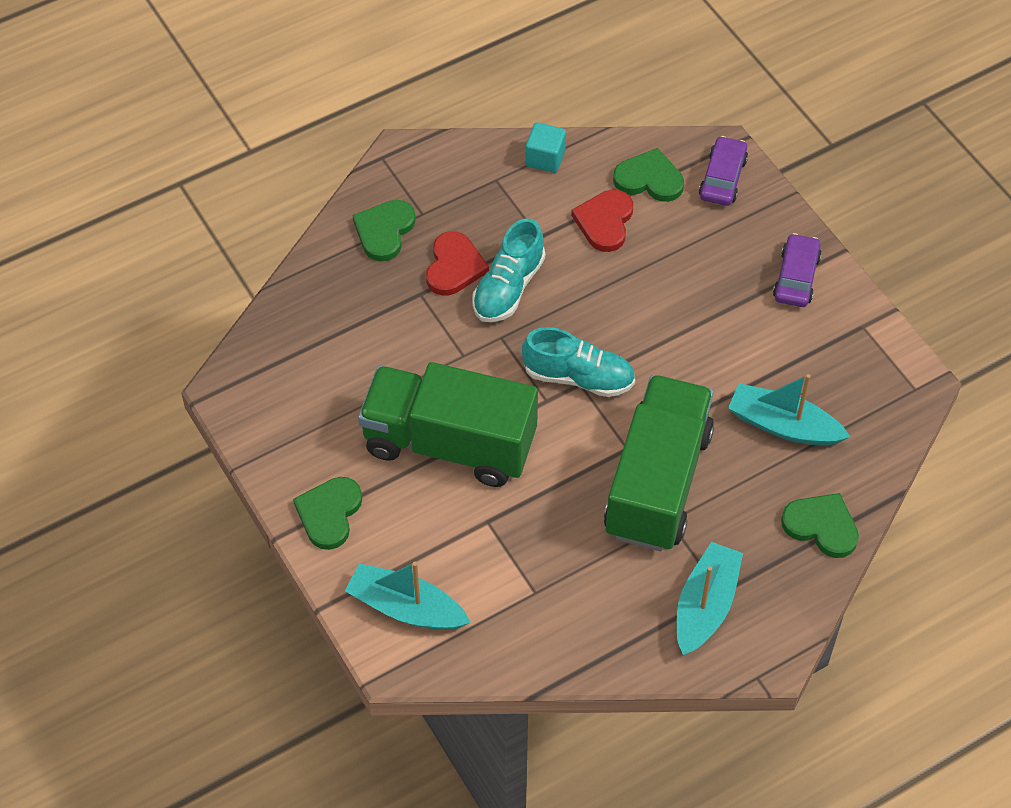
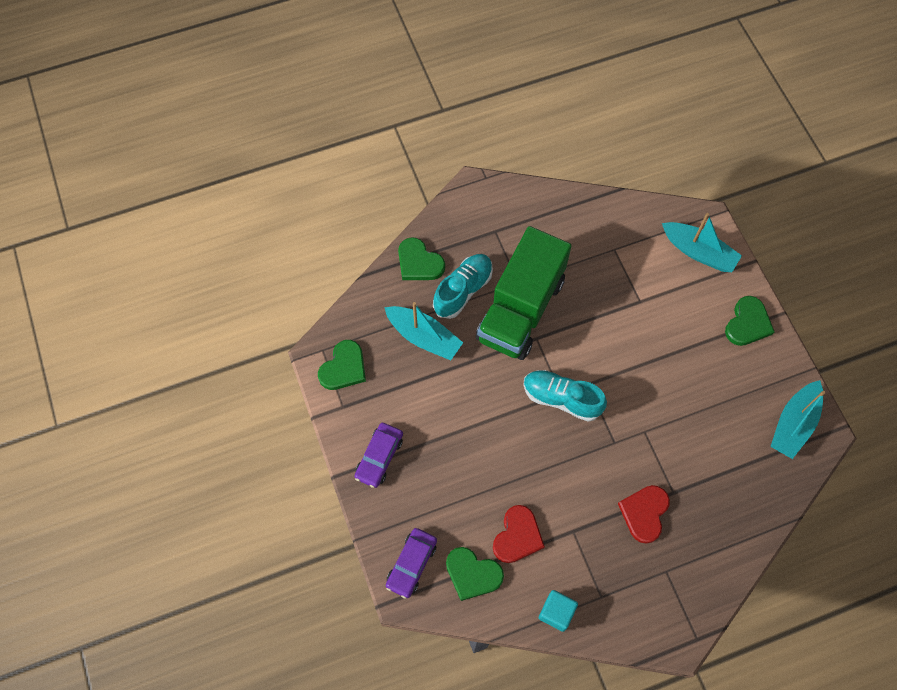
camera: 170 degrees left, 10 degrees up
(384, 231) = (698, 558): green heart -> green heart (344, 368)
(449, 443) = (661, 361): green truck -> none
(508, 287) = (604, 486): turquoise shoe -> turquoise shoe (463, 290)
(705, 605) = (507, 224): turquoise boat -> turquoise boat (794, 424)

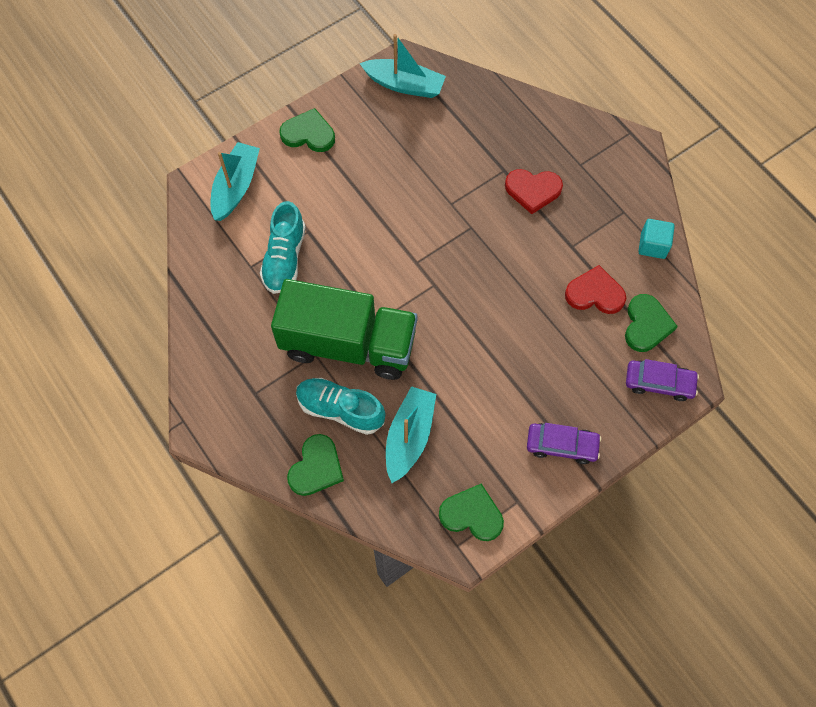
camera: 105 degrees left, 0 degrees up
(561, 399) = (440, 283): turquoise shoe -> turquoise shoe (284, 258)

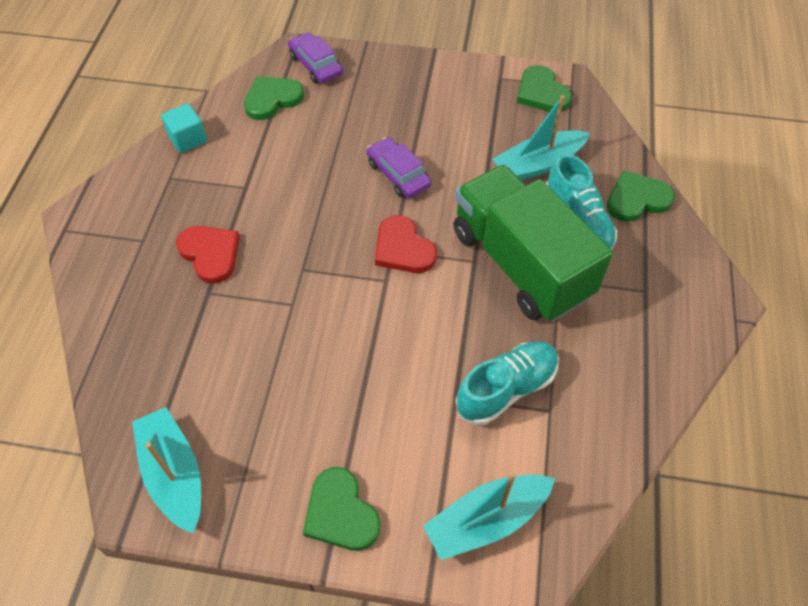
camera: 135 degrees left, 10 degrees down
(561, 445) = (430, 82): purple car -> purple car (398, 174)
(595, 293) = (277, 144): red heart -> red heart (403, 248)

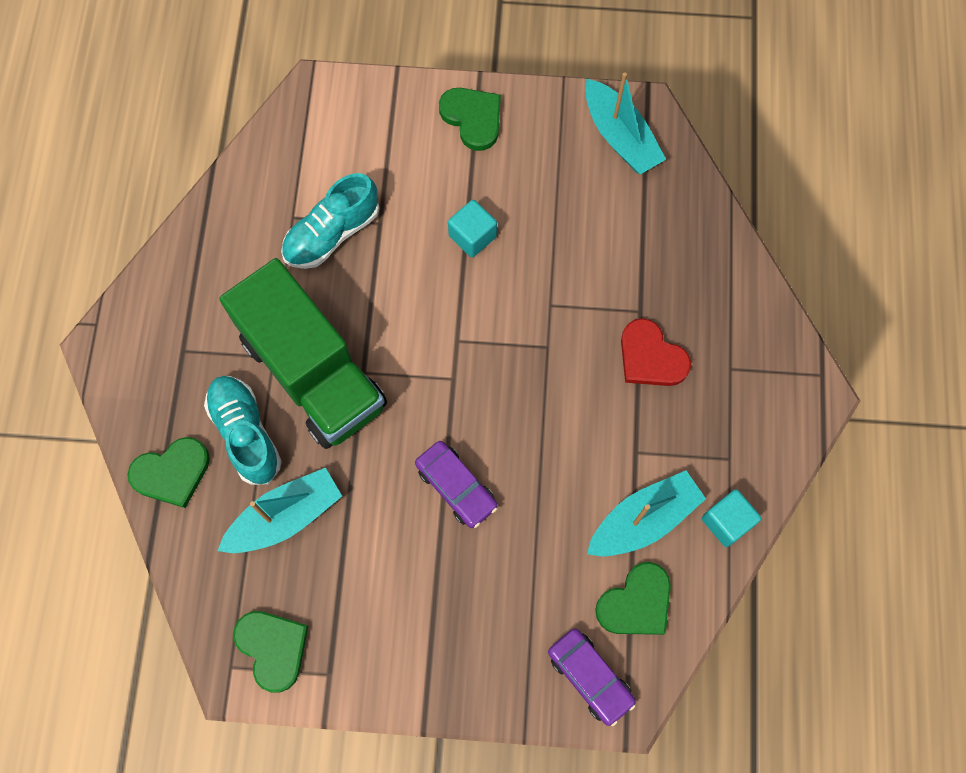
camera: 175 degrees right, 15 degrees up
(359, 375) = (472, 236): none -> turquoise cube
(403, 248) = (442, 381): red heart -> none
(486, 520) = (351, 122): turquoise boat -> turquoise boat (643, 519)

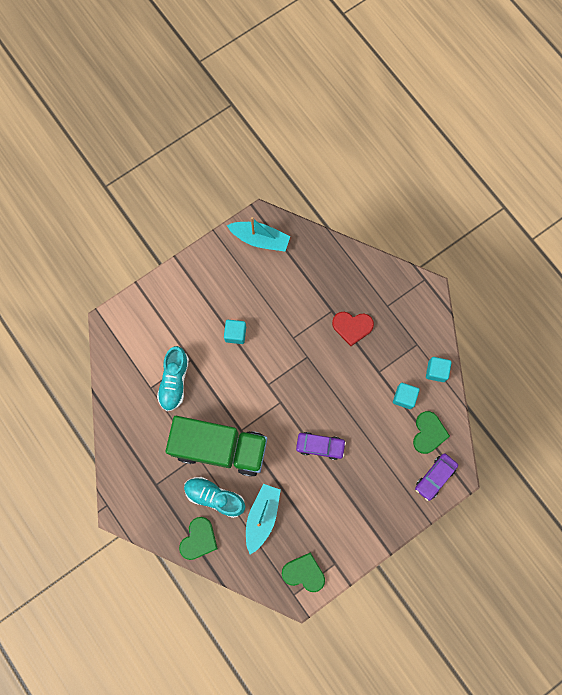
camera: 40 degrees left, 5 degrees up
(472, 118) = (190, 280): green heart -> none
(590, 677) = (435, 477): purple car -> purple car turned 120 degrees clockwise
(643, 519) = (404, 397): turquoise boat -> turquoise cube

